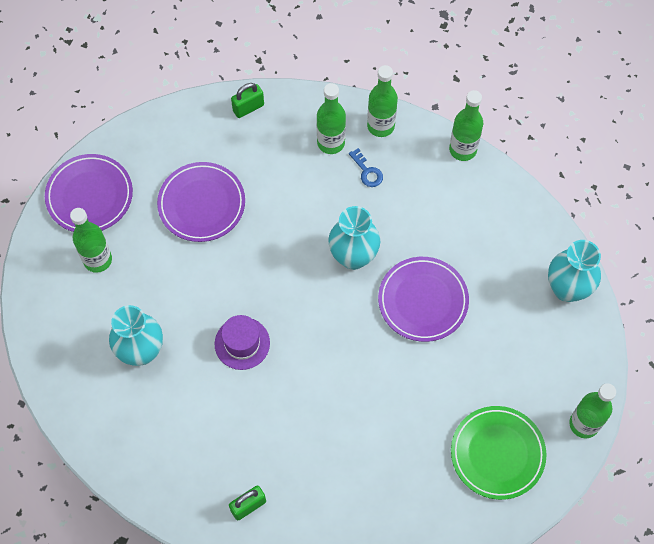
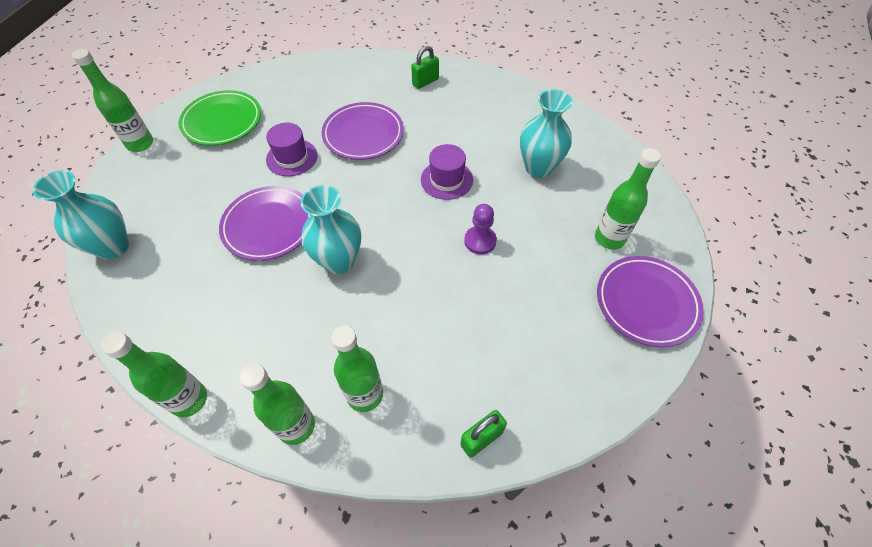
camera: 175 degrees right, 10 degrees down
(201, 204) = (515, 303): purple plate -> purple plate (363, 134)
(220, 267) = (480, 241): none -> purple pawn
(367, 172) = (318, 358): blue key -> none
(409, 388) = (292, 157): none -> purple hat

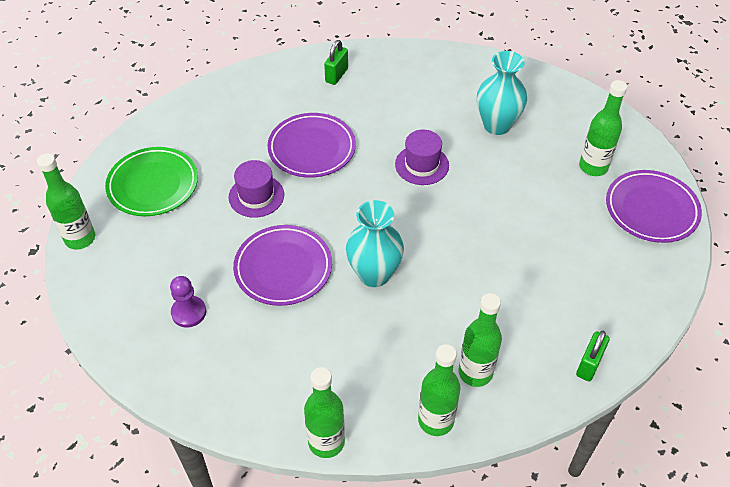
camera: 25 degrees left, 5 degrees down
(113, 247) = (139, 347): turquoise vase -> none
(480, 241) = (487, 209): purple pawn -> purple pawn (189, 312)

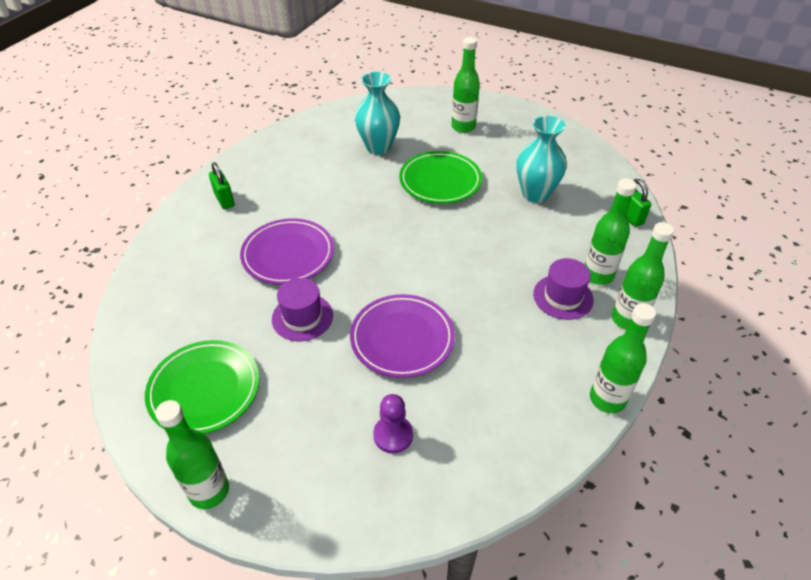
camera: 55 degrees left, 5 degrees down
(374, 274) = (460, 284): turquoise vase -> turquoise vase (535, 194)
(422, 165) = (375, 202): purple hat -> purple hat (563, 297)
(494, 192) = (440, 181): none -> green plate
(651, 209) = (523, 124): purple plate -> none

